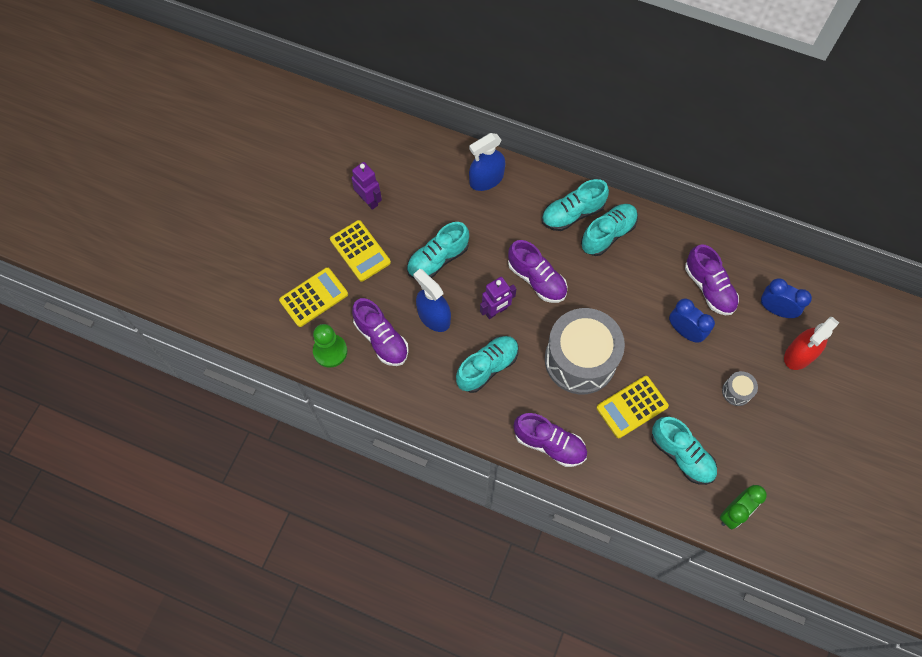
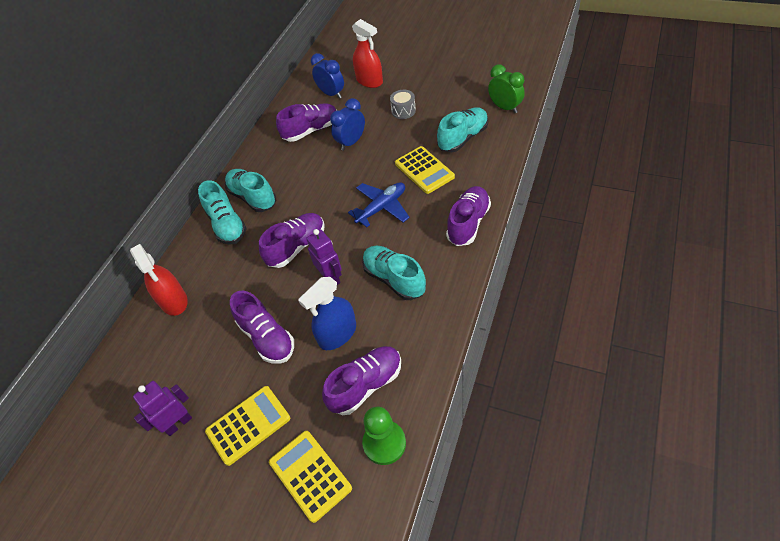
camera: 85 degrees left, 15 degrees down
(438, 259) = (267, 338): turquoise shoe -> purple shoe
(486, 179) = (173, 301): blue spray bottle -> red spray bottle
(580, 360) = (382, 208): grey drum -> blue plane
(775, 309) = (331, 94): blue clock -> blue clock turned 105 degrees clockwise

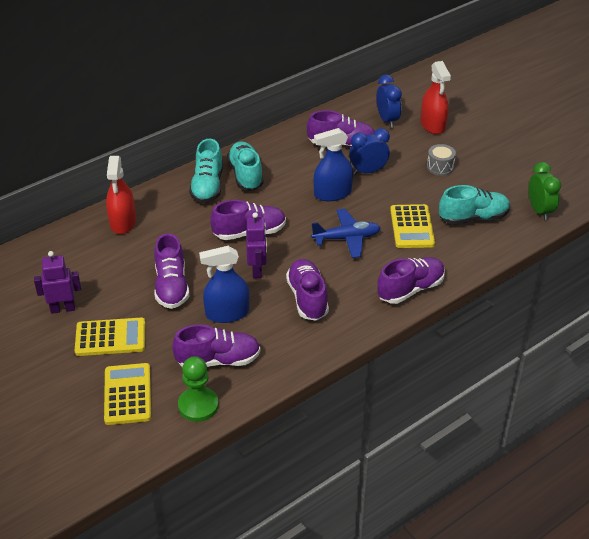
camera: 25 degrees right, 10 degrees down
(338, 176) = (332, 193): none -> blue spray bottle
(394, 279) = (307, 298): turquoise shoe -> purple shoe

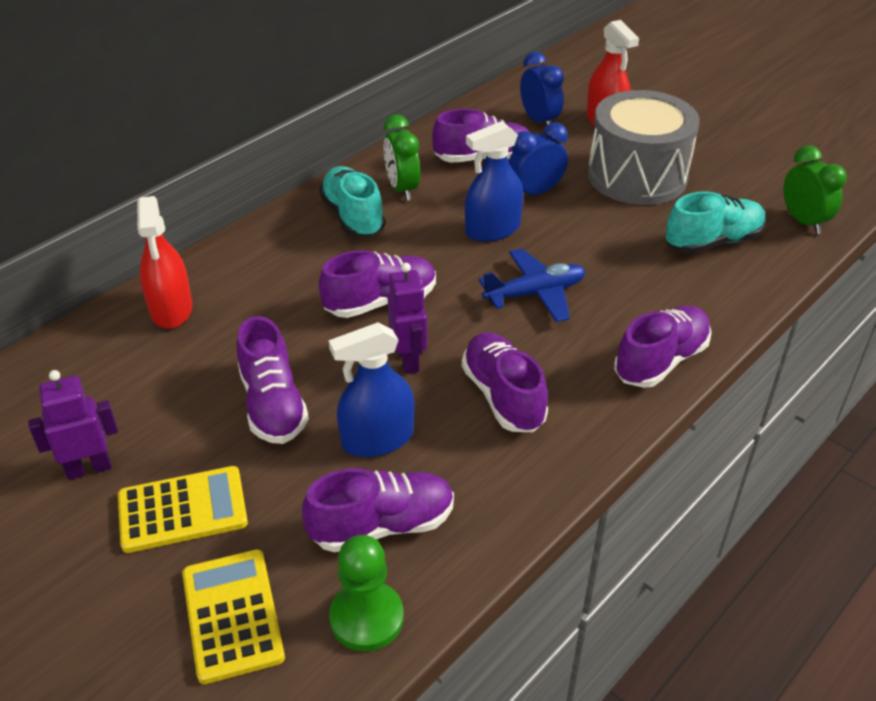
camera: 10 degrees left, 0 degrees up
(207, 186) = (297, 239): turquoise shoe -> none
(282, 159) = (402, 189): none -> green clock
(412, 227) = (628, 265): yellow calculator -> none
(440, 167) = (637, 176): grey drum -> grey drum, size x2.46

